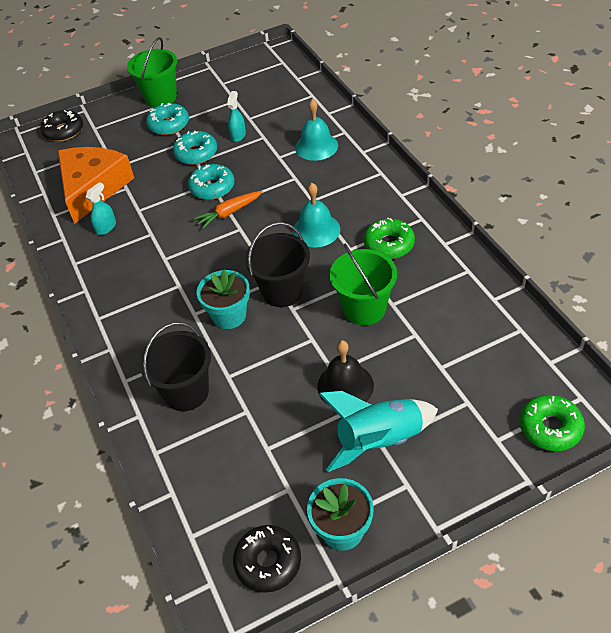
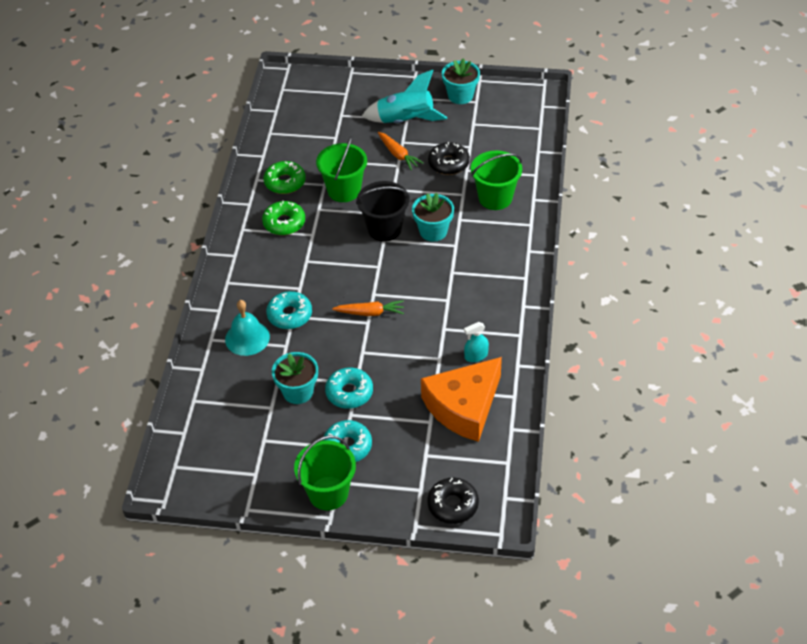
camera: 150 degrees left, 0 degrees up
(186, 392) = (495, 198): black bucket -> green bucket
(212, 187) = (364, 346): turquoise donut -> turquoise donut (289, 315)
(238, 135) = (298, 392): turquoise spray bottle -> turquoise flower pot
(268, 562) = (507, 101): black donut -> black donut (448, 163)
(316, 230) = (320, 261): turquoise bell -> none
(345, 386) = (398, 155): black bell -> orange carrot
(550, 428) = (314, 85): green donut -> green donut (285, 182)

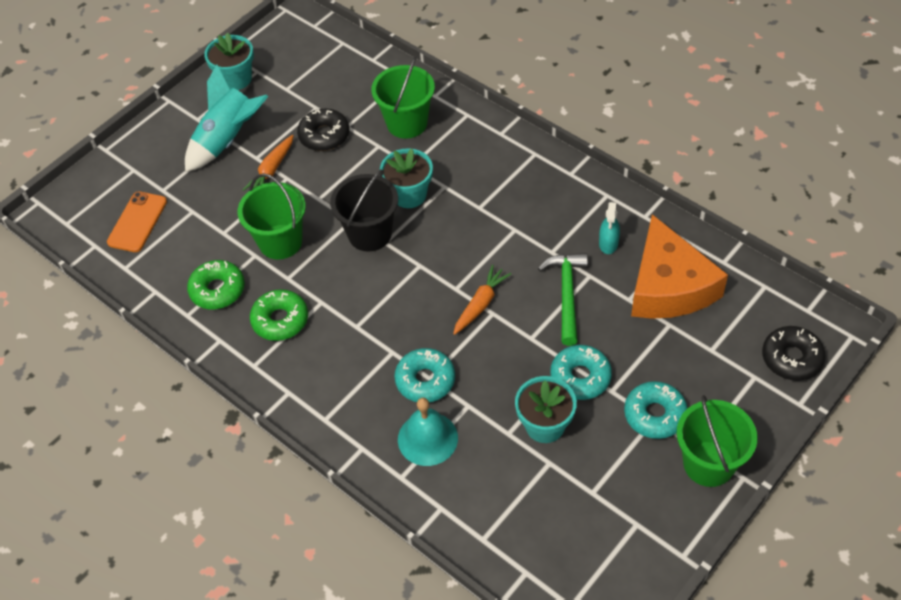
camera: 55 degrees left, 5 degrees up
(307, 118) = (137, 222): none -> orange phone
(398, 155) = (271, 170): orange carrot -> orange carrot turned 120 degrees clockwise
(413, 354) = (567, 294): none -> green hammer

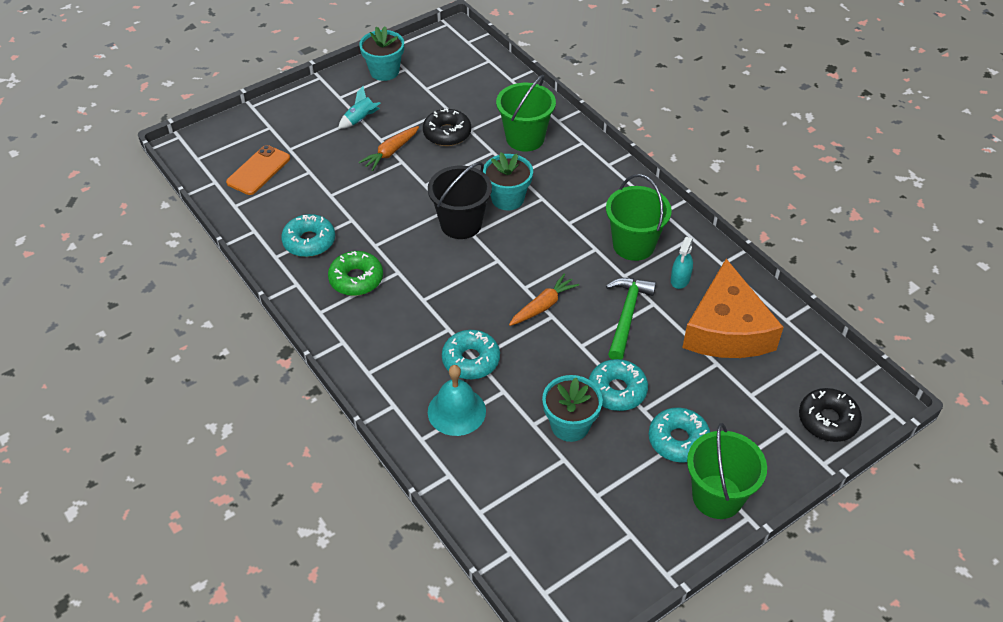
camera: 10 degrees right, 5 degrees down
(217, 290) = (309, 241): green donut -> turquoise donut
(228, 140) = (360, 120): turquoise rocket -> turquoise rocket, size x0.49
(280, 242) = (378, 213): green bucket -> green bucket (633, 245)

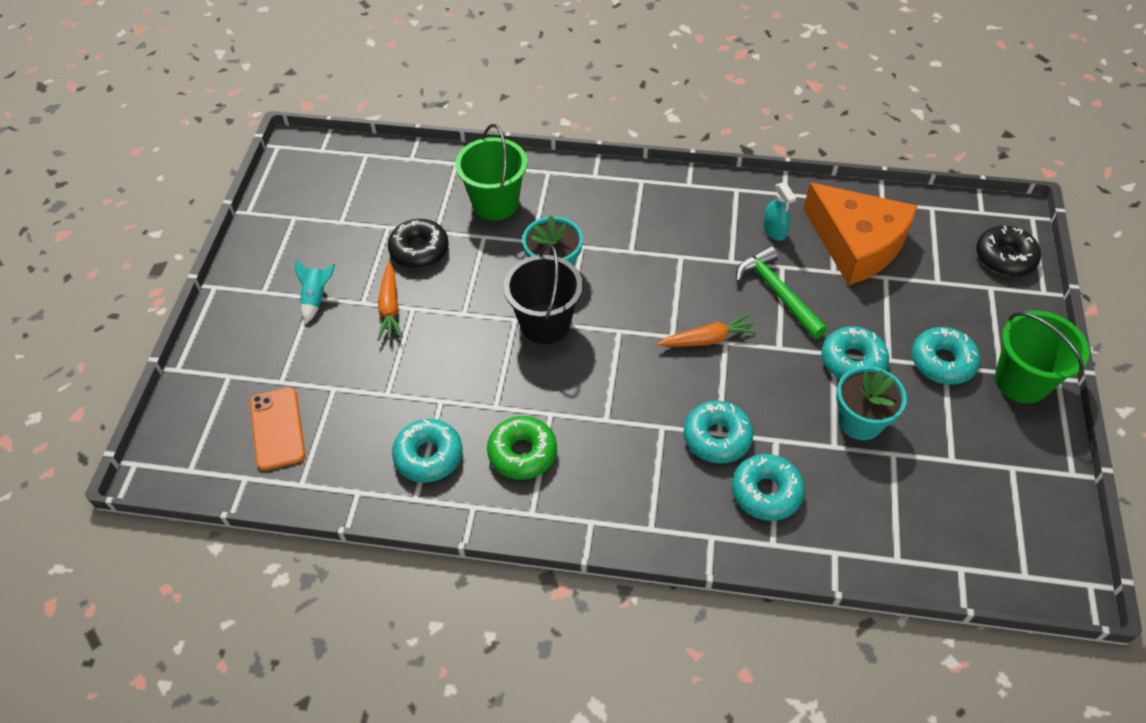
camera: 45 degrees left, 5 degrees up
(384, 71) = (276, 234): turquoise flower pot -> none
(456, 411) = (766, 492): turquoise bell -> turquoise donut
(543, 306) = (708, 339): orange carrot -> orange carrot turned 75 degrees clockwise
(633, 245) = (704, 230): green bucket -> none

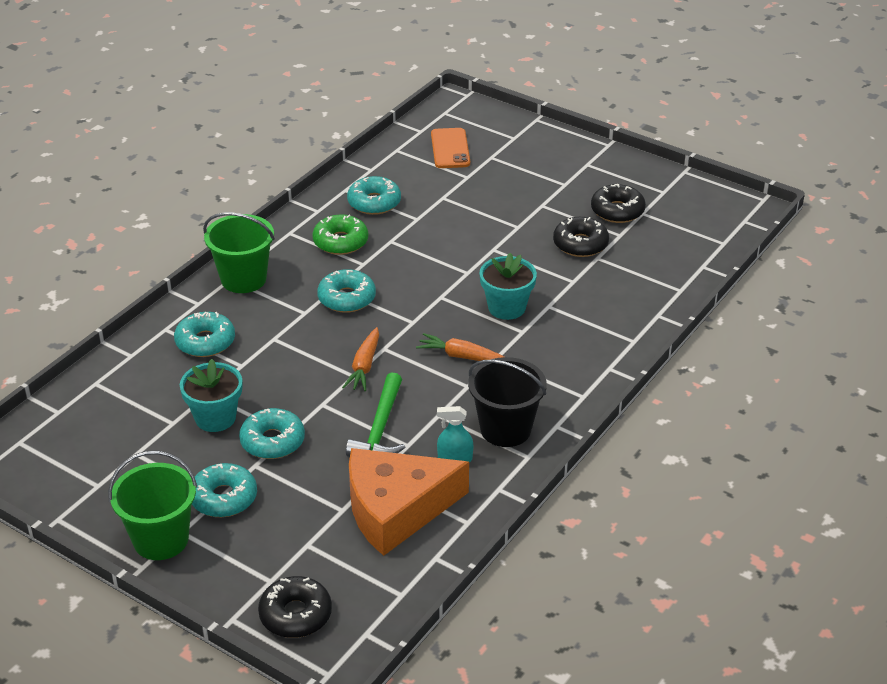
camera: 115 degrees right, 15 degrees down
(277, 429) = (450, 149): orange phone -> orange phone turned 75 degrees clockwise
(316, 298) = (562, 185): turquoise rocket -> none
(346, 241) = (617, 211): none -> black donut
(390, 307) = (526, 216): orange carrot -> orange carrot (462, 356)
(495, 203) = (610, 298): green bucket -> green bucket (243, 279)
(545, 324) = (450, 286): black bucket -> black bucket (505, 429)
(717, 437) = (271, 336): turquoise donut -> turquoise donut (346, 298)
(778, 293) = (380, 428): green hammer -> green hammer turned 105 degrees clockwise

